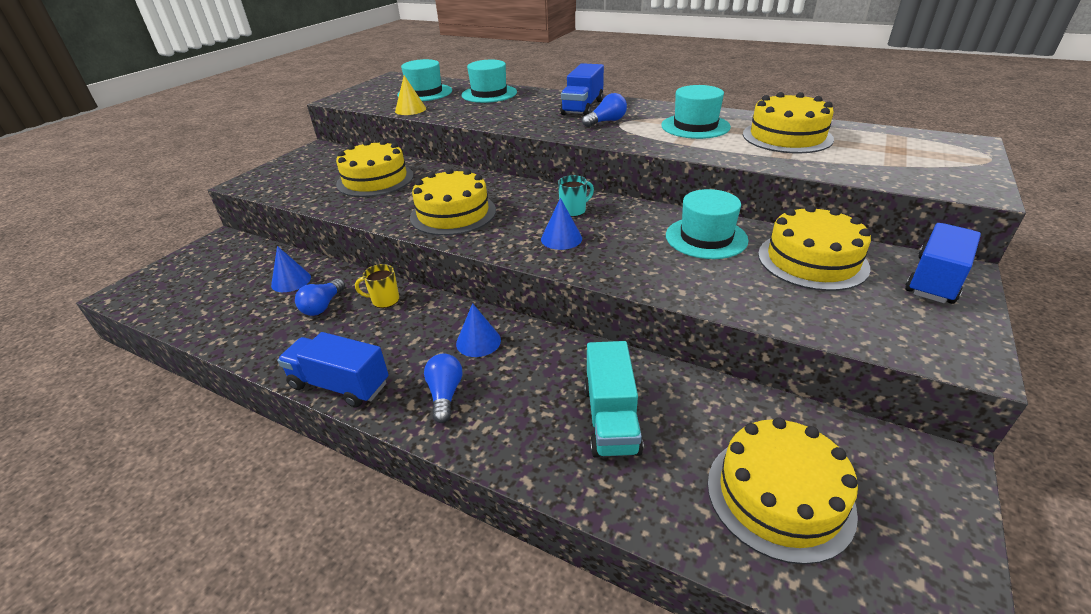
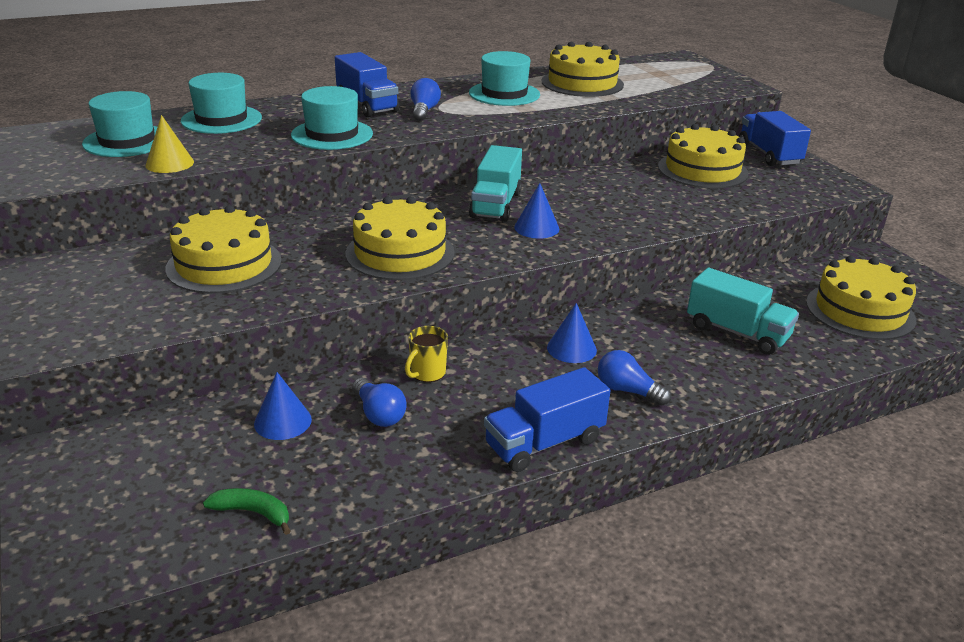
camera: 55 degrees left, 5 degrees down
(198, 315) = (253, 513): none -> green banana
(573, 211) = (496, 205): turquoise mug -> turquoise truck
(706, 238) = (623, 183): turquoise hat -> turquoise hat (332, 134)

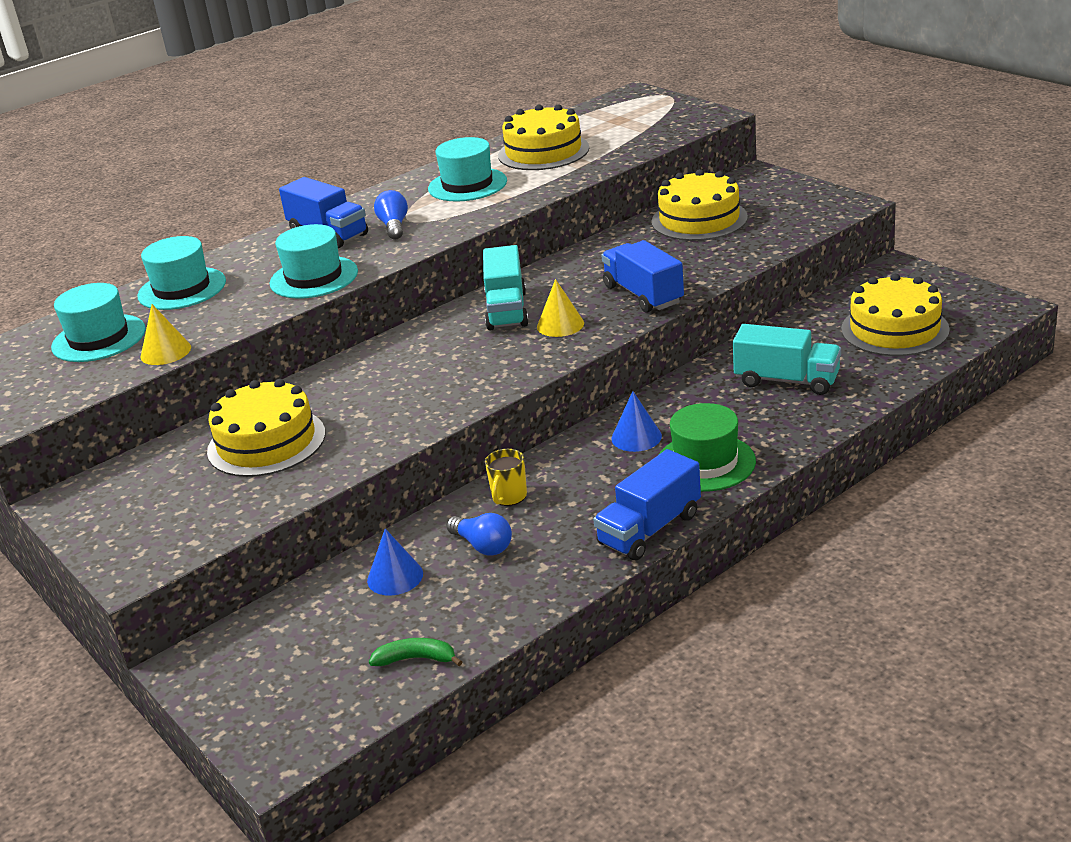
camera: 10 degrees left, 0 degrees up
(400, 253) = (437, 385): yellow cake -> none
(536, 228) = (560, 325): blue cone -> yellow cone
(627, 391) = (705, 462): blue light bulb -> green hat
(769, 154) = (759, 185): blue truck -> blue truck (643, 295)

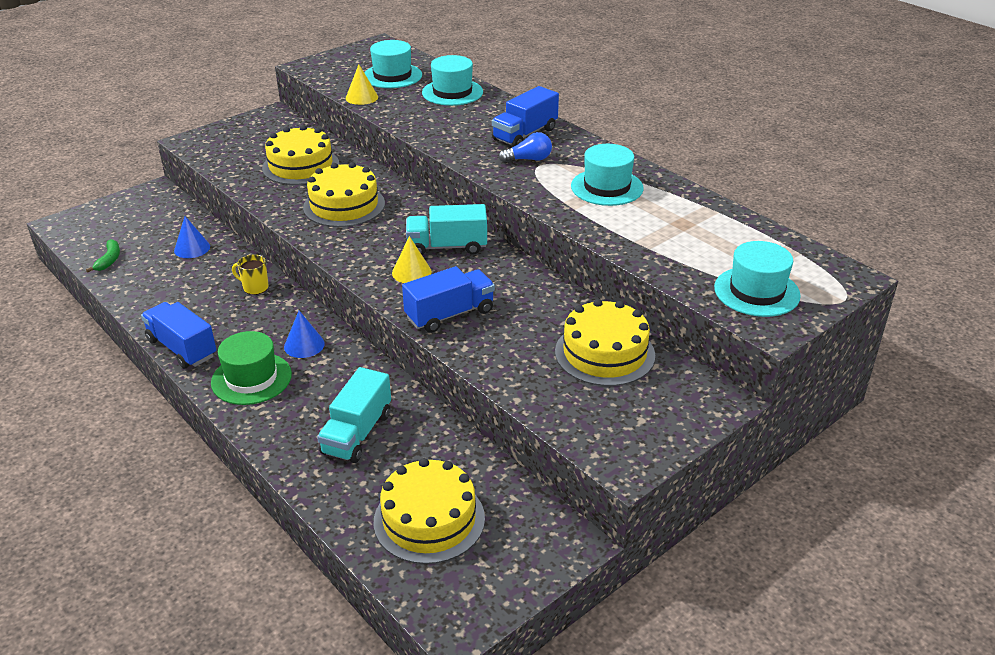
camera: 85 degrees right, 5 degrees up
(314, 277) = (448, 135): turquoise hat -> turquoise hat (756, 291)
(483, 546) = (204, 279): blue light bulb -> none
(543, 152) = (680, 223): yellow cake -> yellow cake (344, 205)

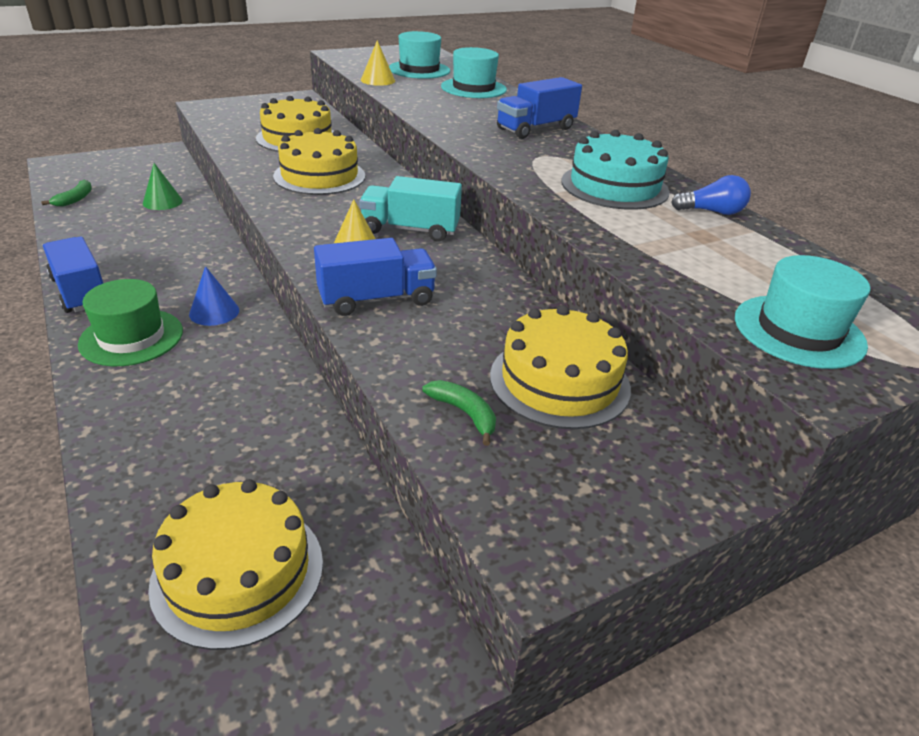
camera: 10 degrees right, 0 degrees up
(192, 248) = (162, 202): blue cone -> green cone
(255, 287) = (200, 246): yellow mug -> none
(357, 433) = (212, 426): turquoise truck -> none
(528, 159) = (530, 149): blue light bulb -> blue light bulb (711, 212)
(548, 388) = (464, 413): none -> green banana
(607, 187) = (614, 186): turquoise hat -> turquoise cake

